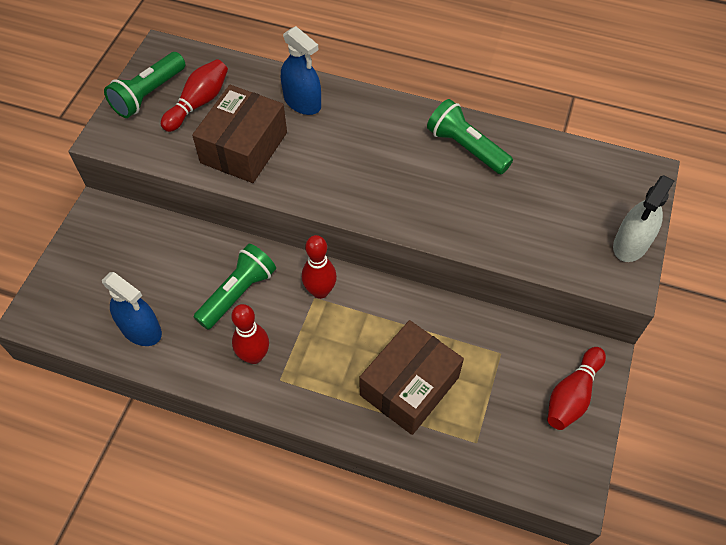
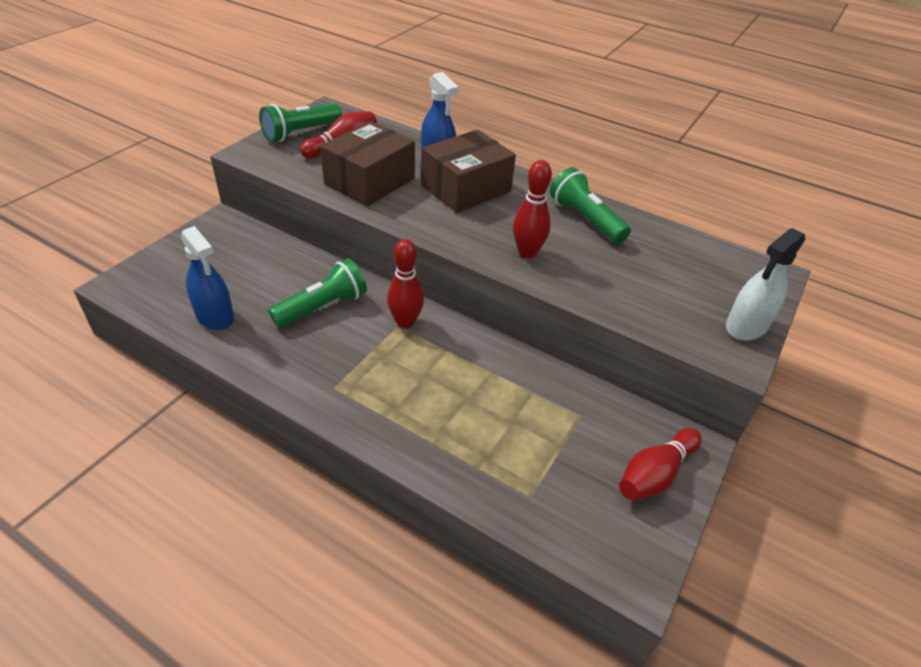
camera: 10 degrees right, 15 degrees down
(254, 356) = (316, 361): red bowling pin -> red bowling pin (527, 252)
(409, 386) = (470, 424): brown box -> brown box (466, 188)

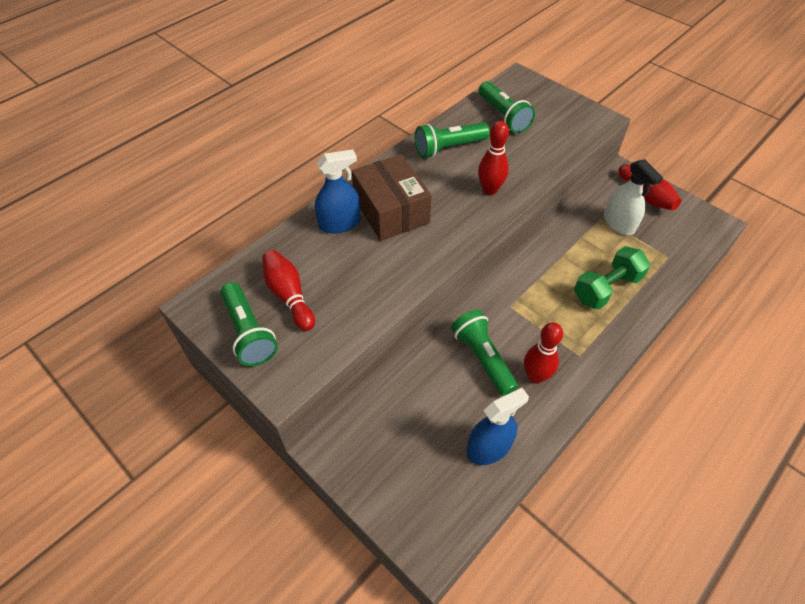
camera: 75 degrees left, 10 degrees up
(369, 181) = (365, 278): brown box -> none
(405, 322) = (506, 300): red bowling pin -> red bowling pin (535, 376)
(447, 417) = (606, 288): none -> green dumbbell
(675, 260) = (503, 116): none -> green flashlight
(746, 326) = (573, 106): white spray bottle -> white spray bottle (619, 223)

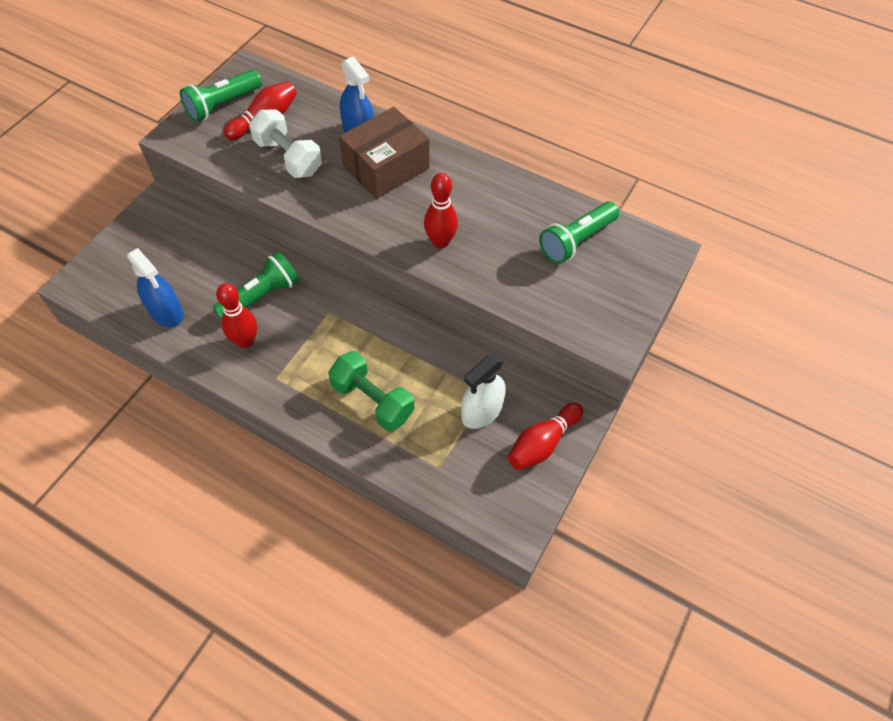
camera: 75 degrees right, 5 degrees up
(354, 282) = (288, 157): none -> white dumbbell
(449, 148) = (498, 198): green flashlight -> none

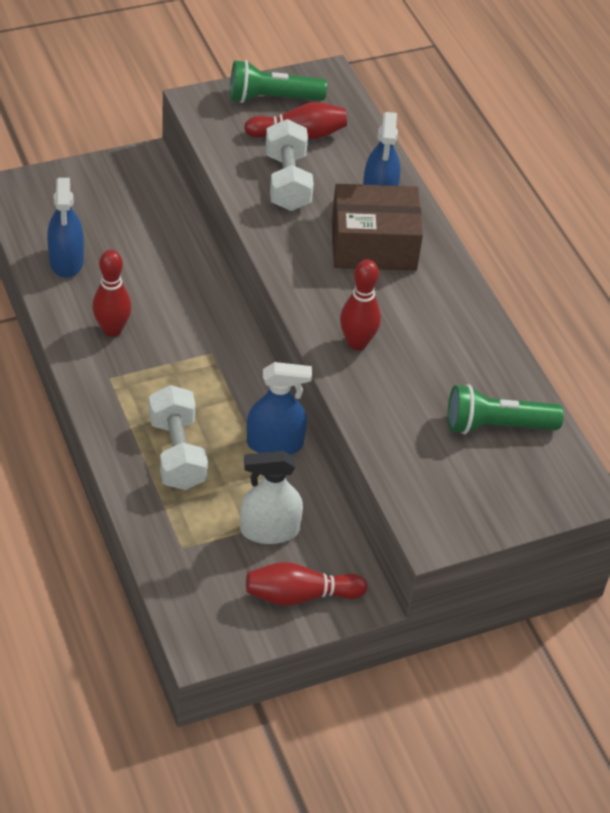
camera: 35 degrees right, 10 degrees down
(261, 296) = (162, 300): green flashlight -> none
(372, 400) = (177, 453): green dumbbell -> white dumbbell
(428, 348) = (275, 443): none -> blue spray bottle

